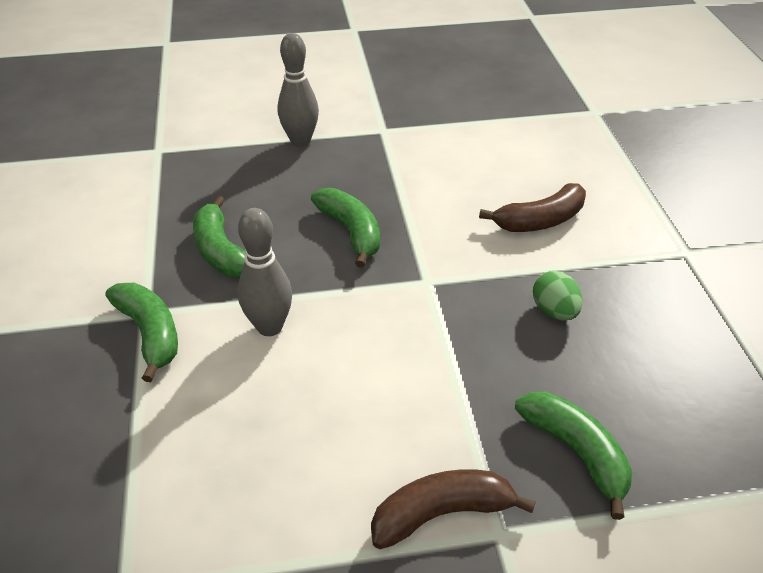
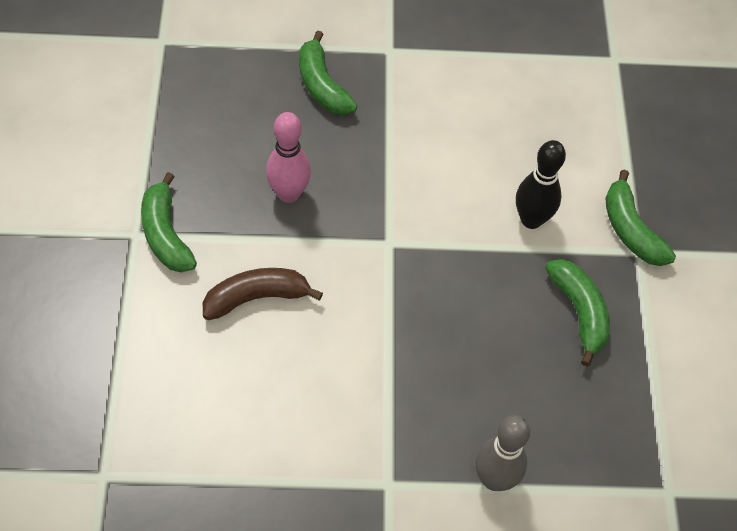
camera: 175 degrees left, 15 degrees up
(269, 327) = (531, 220): grey bowling pin -> black bowling pin
(351, 232) = (450, 315): green banana -> green banana (165, 234)
(441, 513) = (422, 66): brown banana -> none
(554, 311) = (288, 194): green egg -> pink bowling pin

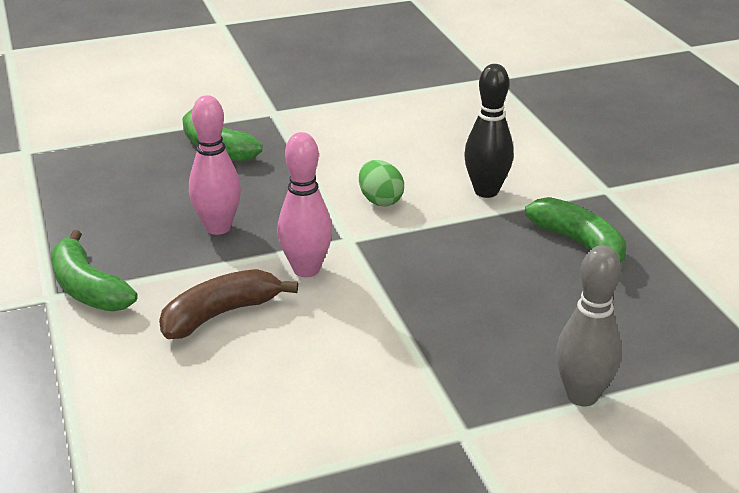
camera: 15 degrees left, 25 degrees down
(341, 268) = (306, 269): none -> pink bowling pin
(435, 202) = (380, 200): none -> green egg
(630, 230) = (588, 177): green banana -> none

